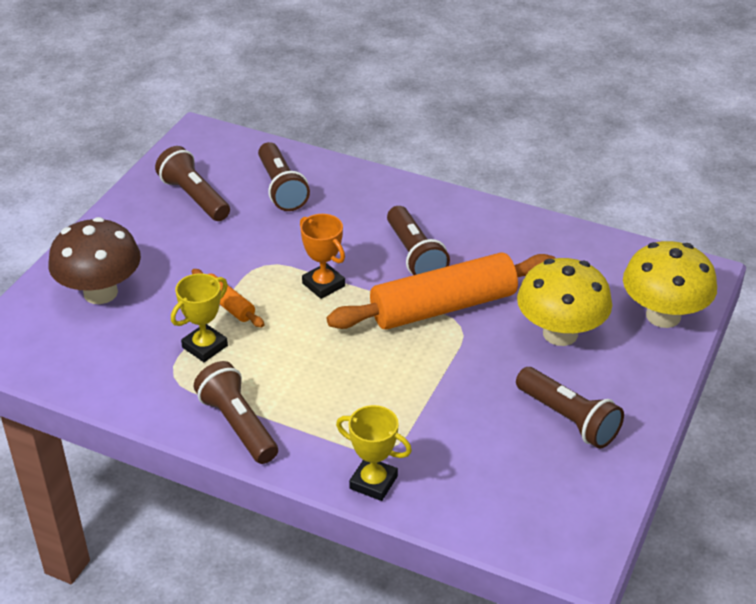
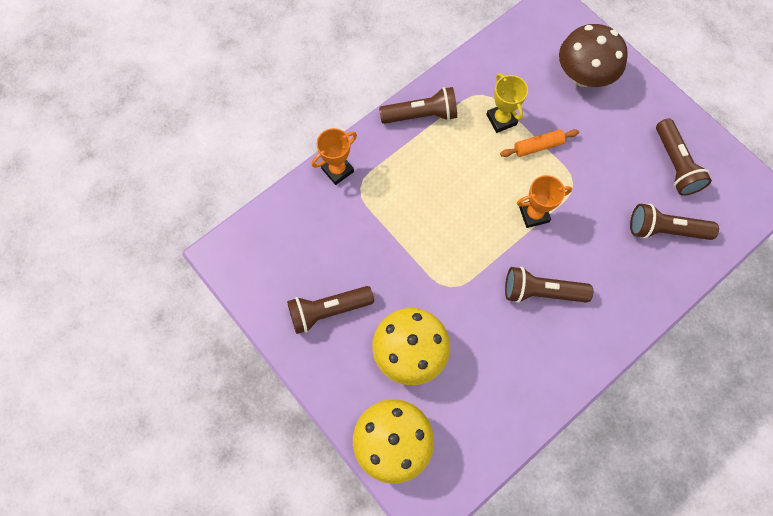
camera: 115 degrees right, 30 degrees up
(194, 197) = (675, 165): brown flashlight -> brown flashlight turned 90 degrees clockwise
(373, 482) = (337, 170): yellow trophy -> orange trophy
(443, 307) = (474, 284): orange rolling pin -> none

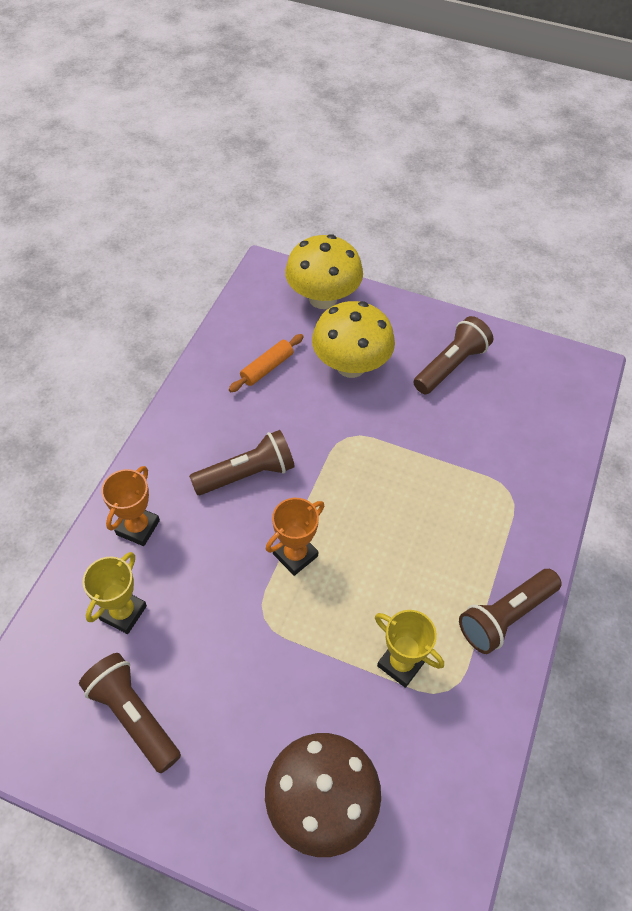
camera: 150 degrees right, 15 degrees down
(337, 170) = (548, 499): orange trophy -> orange trophy (138, 527)
(538, 146) = (333, 648): orange rolling pin -> orange rolling pin (267, 368)
(665, 229) = (123, 612): brown flashlight -> yellow trophy

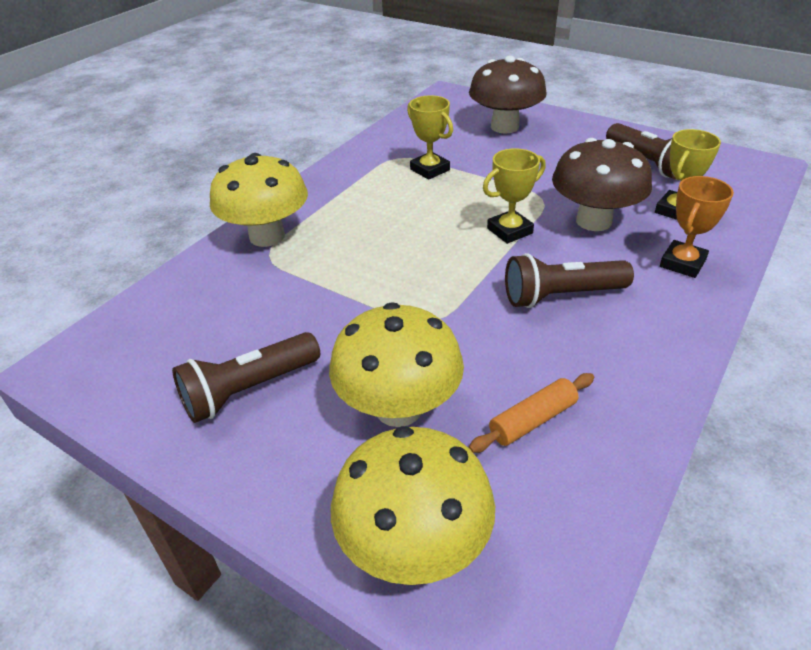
camera: 165 degrees left, 15 degrees down
(211, 582) = (593, 221): none -> brown mushroom
(295, 555) = (509, 231): orange trophy -> yellow trophy
(505, 616) = (331, 184): brown flashlight -> none
(525, 516) = (267, 236): none -> yellow mushroom

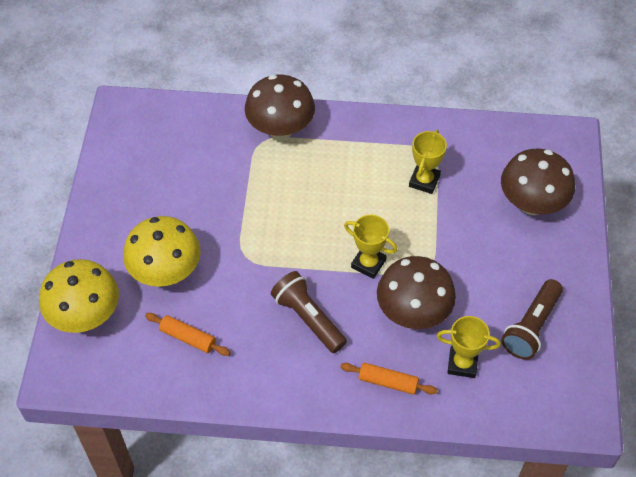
camera: 60 degrees right, 15 degrees up
(248, 390) = (144, 198): brown flashlight -> none
(267, 236) = (280, 129): yellow mushroom -> brown mushroom
(682, 263) = (388, 382): orange trophy -> orange rolling pin

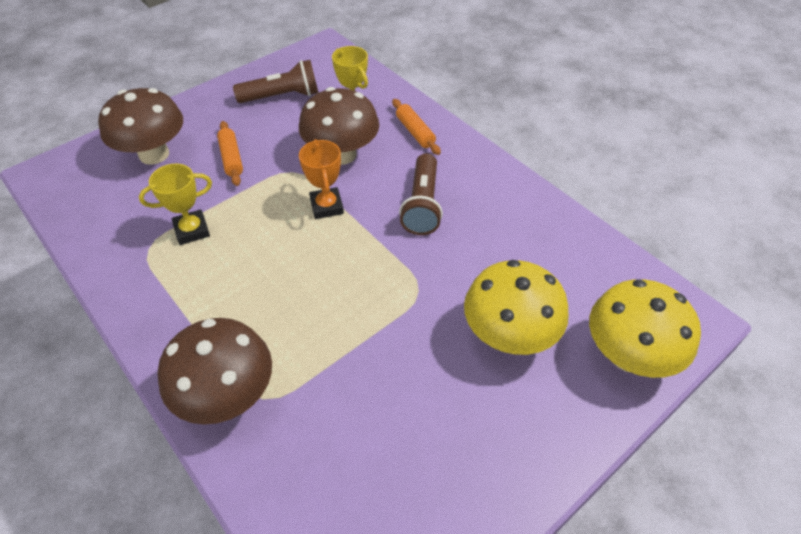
camera: 135 degrees left, 5 degrees down
(188, 338) = (539, 262): orange rolling pin -> orange rolling pin (231, 158)
(368, 263) = (326, 206): yellow trophy -> orange trophy

